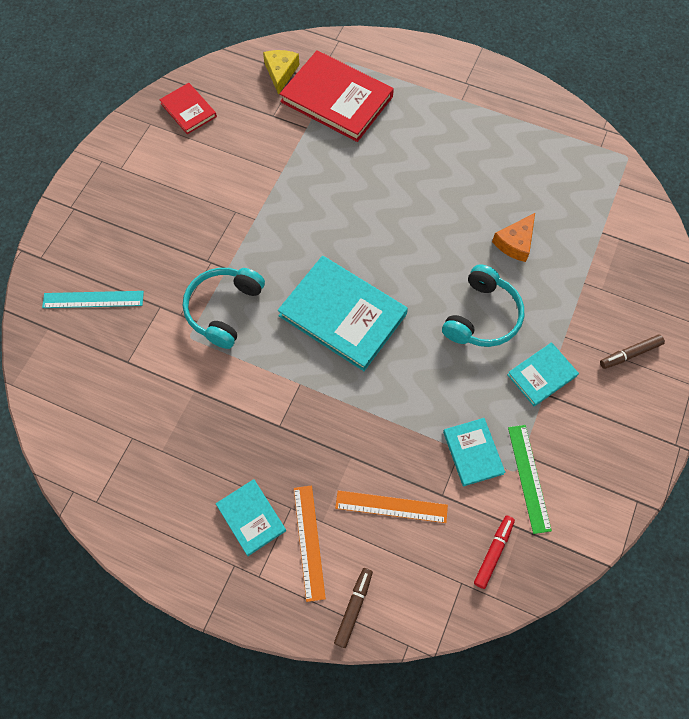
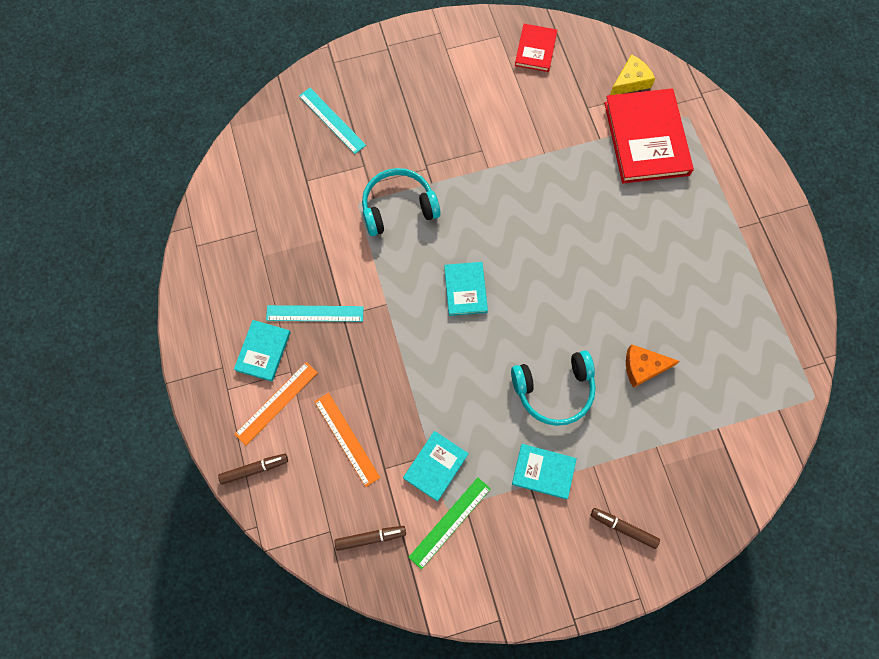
camera: 50 degrees right, 5 degrees up
(256, 447) = (315, 313): none -> turquoise ruler
(342, 315) = (465, 289): turquoise book -> turquoise book, size x0.53
(493, 552) = (370, 538): red marker -> brown marker

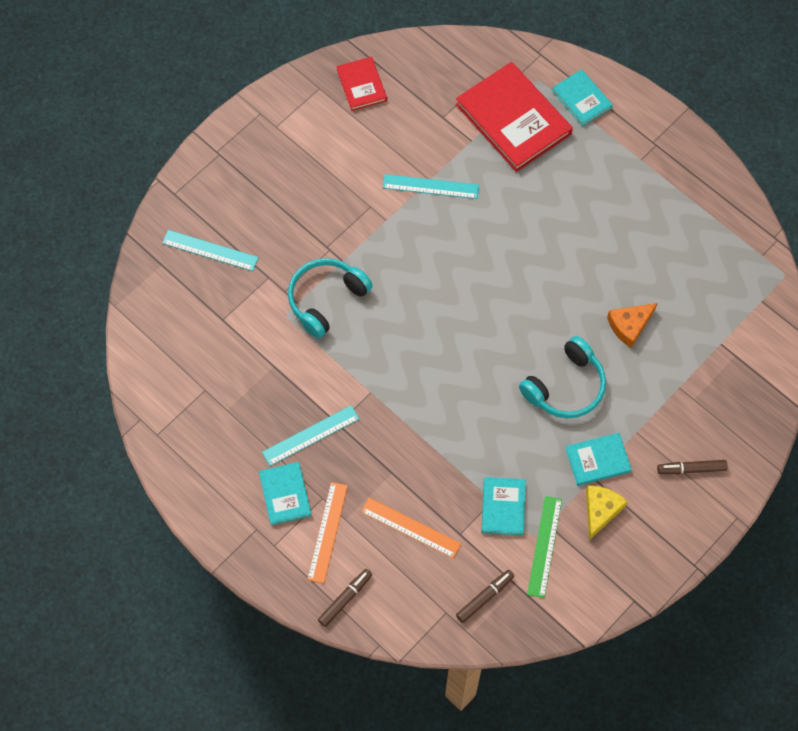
camera: 30 degrees left, 5 degrees down
(465, 289) = (434, 341): turquoise book -> turquoise book (581, 99)
(542, 159) = (430, 186): none -> turquoise ruler
(630, 81) = (468, 72): yellow cheese -> yellow cheese (600, 511)

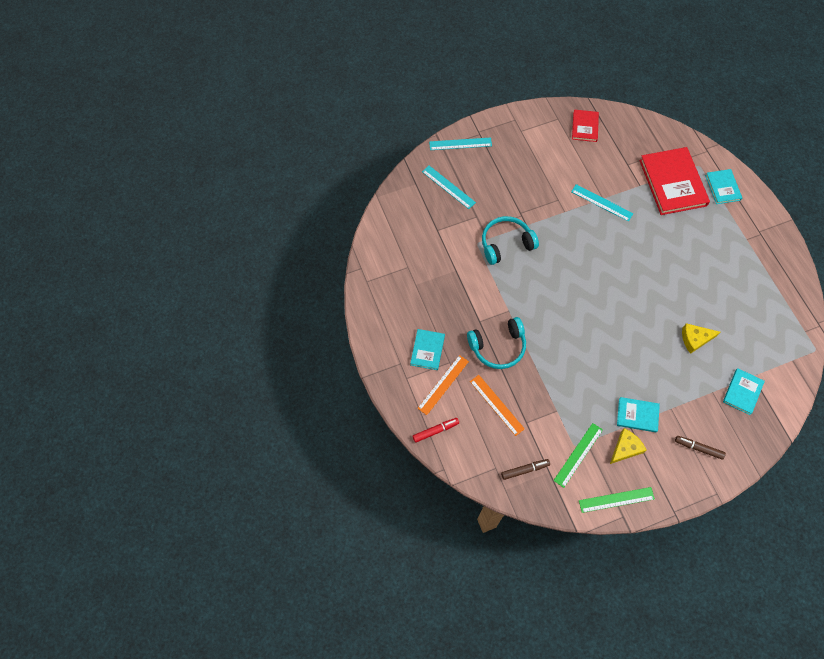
camera: 25 degrees right, 0 degrees up
(310, 435) = (459, 321): turquoise ruler -> turquoise ruler (460, 144)
(345, 599) = (435, 431): brown marker -> red marker
(503, 507) = (562, 418): turquoise book -> turquoise book (742, 392)
(565, 387) = (636, 360): turquoise headphones -> turquoise headphones (498, 347)
(617, 583) = (616, 499): none -> green ruler
(629, 326) = (695, 339): orange cheese -> yellow cheese

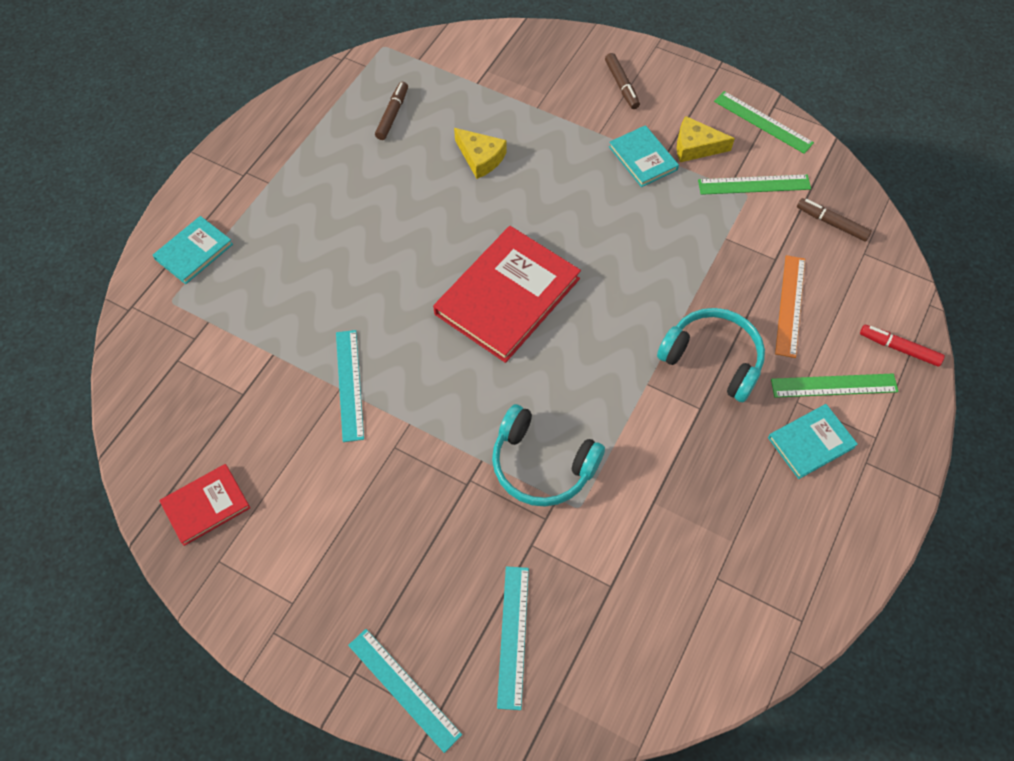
camera: 130 degrees left, 5 degrees down
(443, 384) = (834, 385): orange ruler -> green ruler
(672, 183) = (234, 316): red book -> red book (507, 296)
(742, 392) = (508, 82): turquoise book -> none
(756, 320) = (392, 115): none -> brown marker

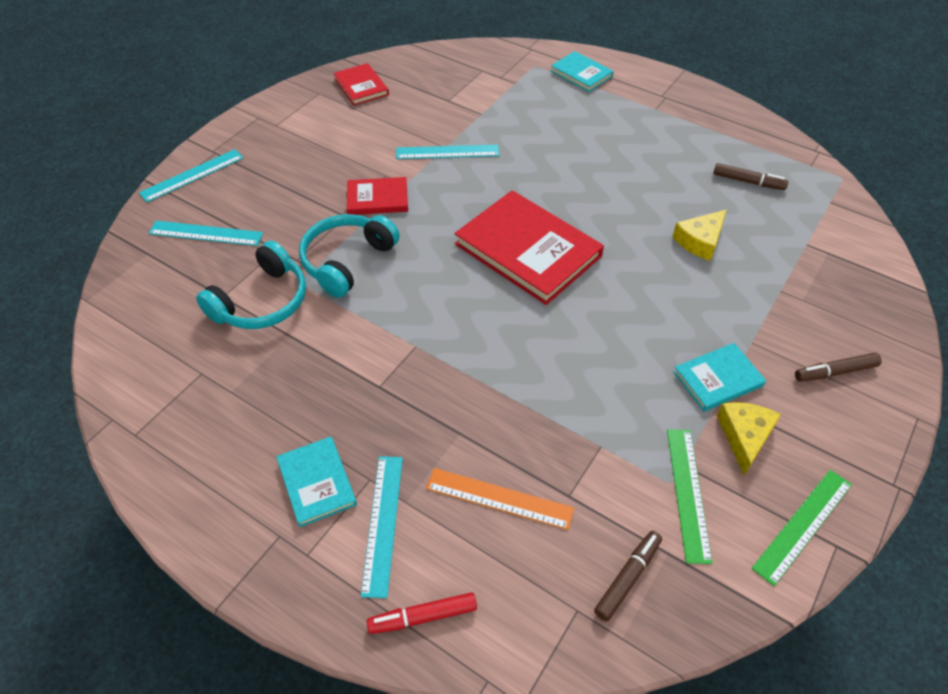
camera: 95 degrees right, 10 degrees down
(437, 449) = (377, 199): none -> red book
(713, 359) = (436, 406): turquoise headphones -> turquoise headphones (262, 301)
(834, 385) = (382, 523): green ruler -> turquoise ruler
(899, 348) = (423, 616): red marker -> red marker turned 135 degrees counterclockwise

